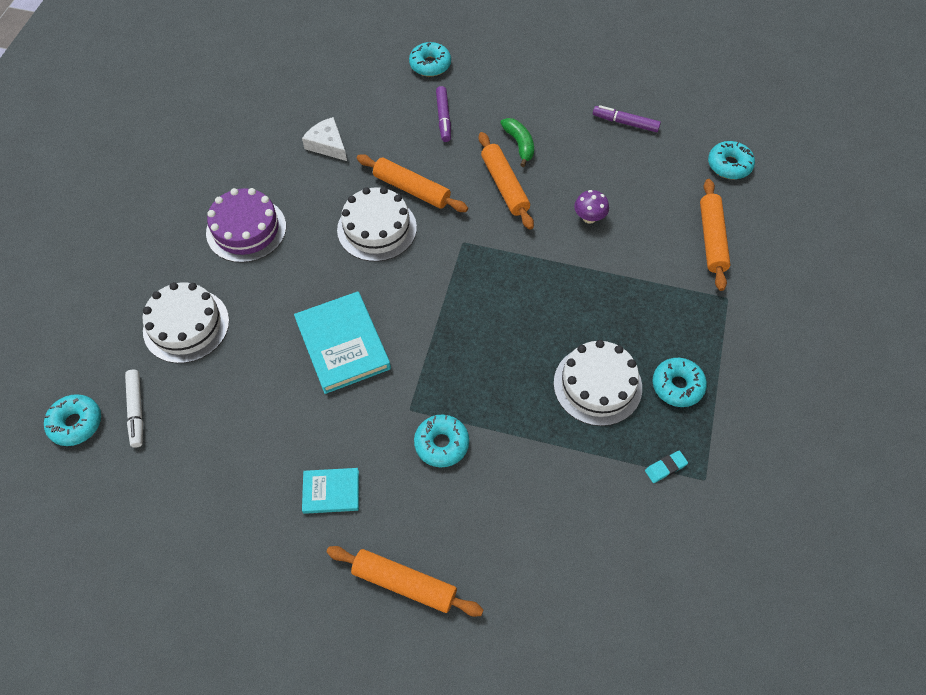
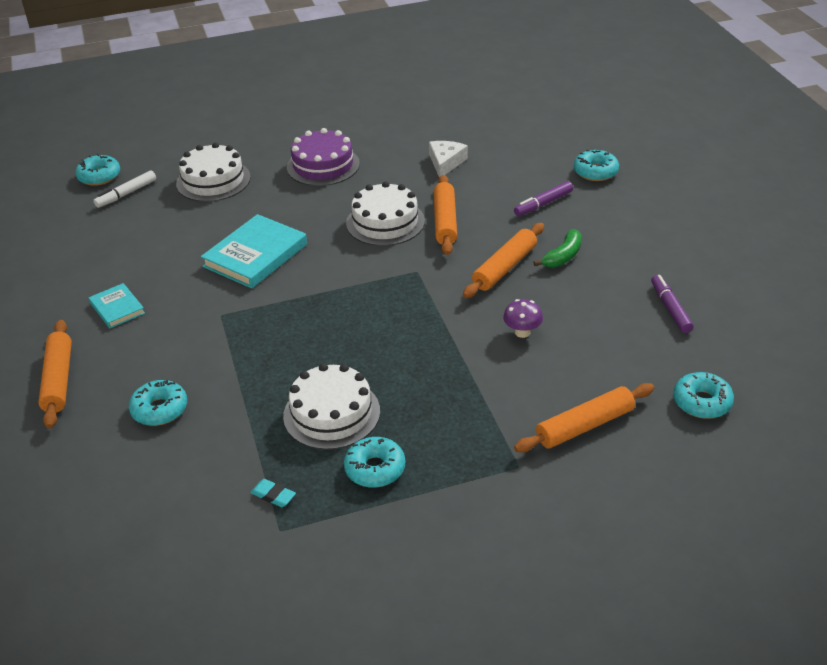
camera: 60 degrees right, 20 degrees down
(441, 444) = (200, 345): turquoise donut -> turquoise donut (159, 409)

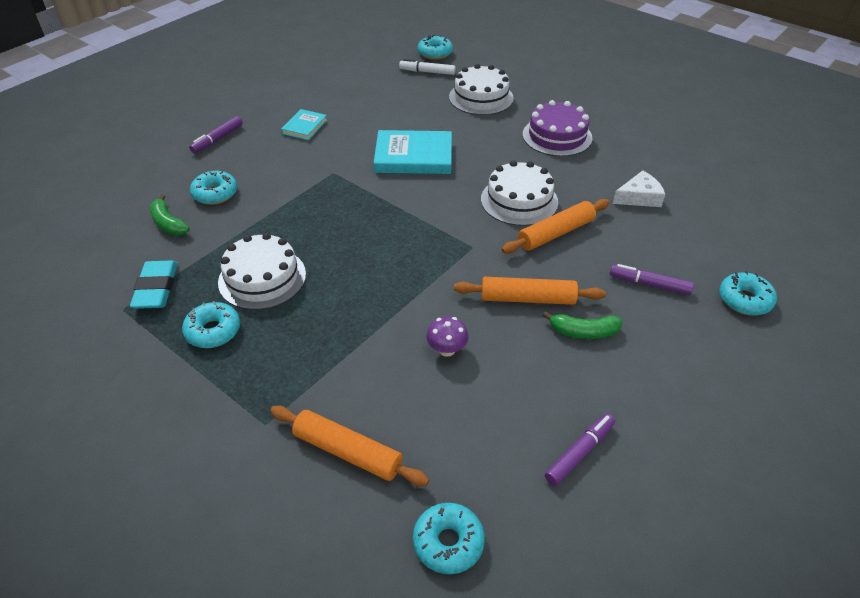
camera: 55 degrees right, 5 degrees up
(58, 380) = (217, 139): orange rolling pin -> purple marker
(172, 460) = (168, 223): none -> green banana
(273, 495) = (156, 288): turquoise eraser -> turquoise eraser, size x1.90

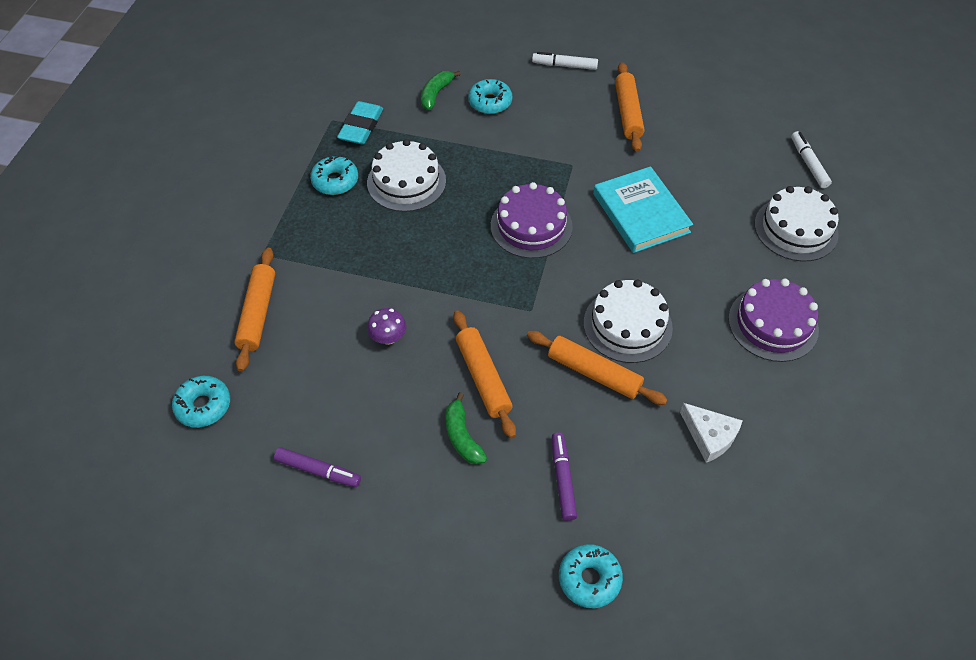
camera: 65 degrees right, 10 degrees up
(156, 288) = (361, 127): turquoise eraser -> turquoise eraser turned 45 degrees counterclockwise
(217, 139) = (564, 65): purple marker -> white marker
(304, 127) = (628, 113): turquoise book -> orange rolling pin
(381, 217) = (531, 226): none -> purple cake
(435, 53) = (855, 155): turquoise donut -> none

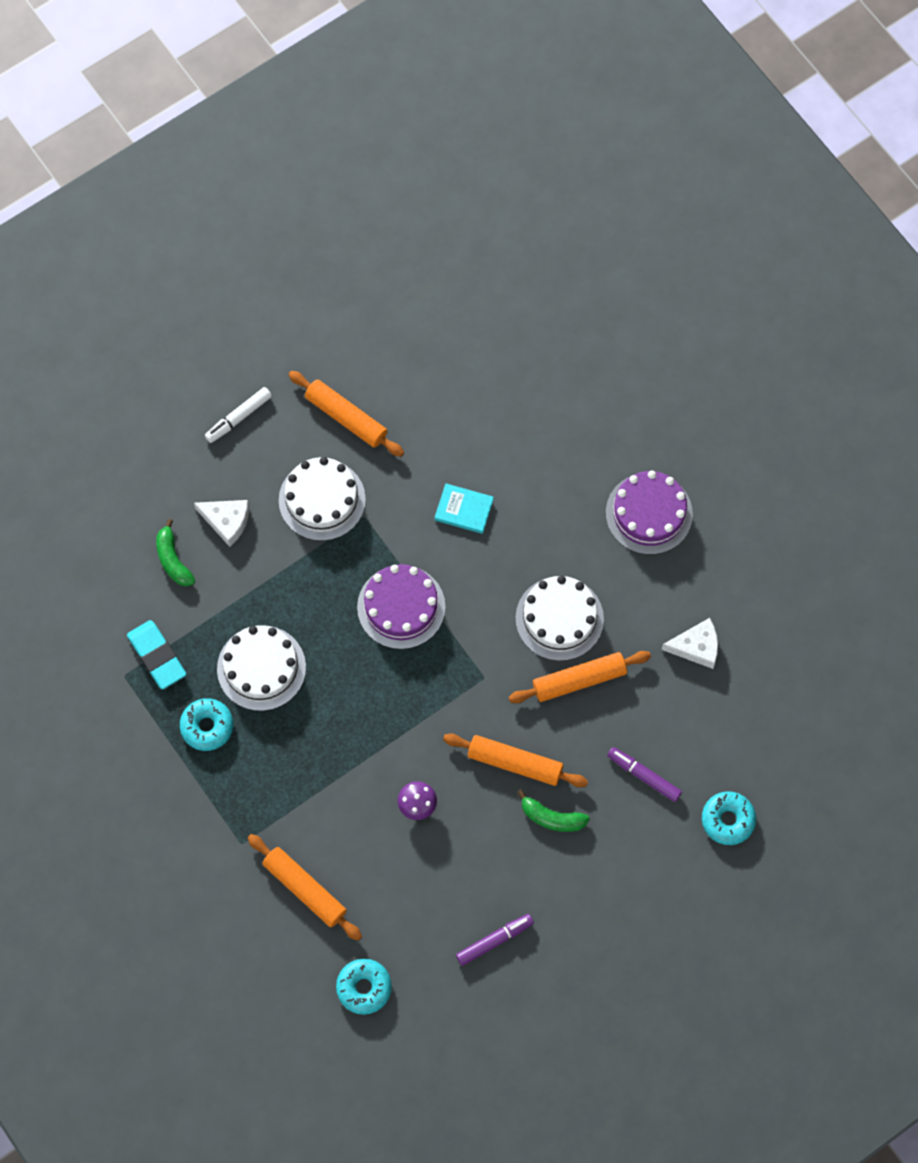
camera: 50 degrees left, 15 degrees up
(490, 102) = (226, 521): turquoise donut -> white cheese
(641, 213) = (464, 510): turquoise book -> turquoise book, size x0.55
(796, 229) = (583, 408): white cake -> white cake (322, 500)
(808, 163) = (531, 330): white marker -> none

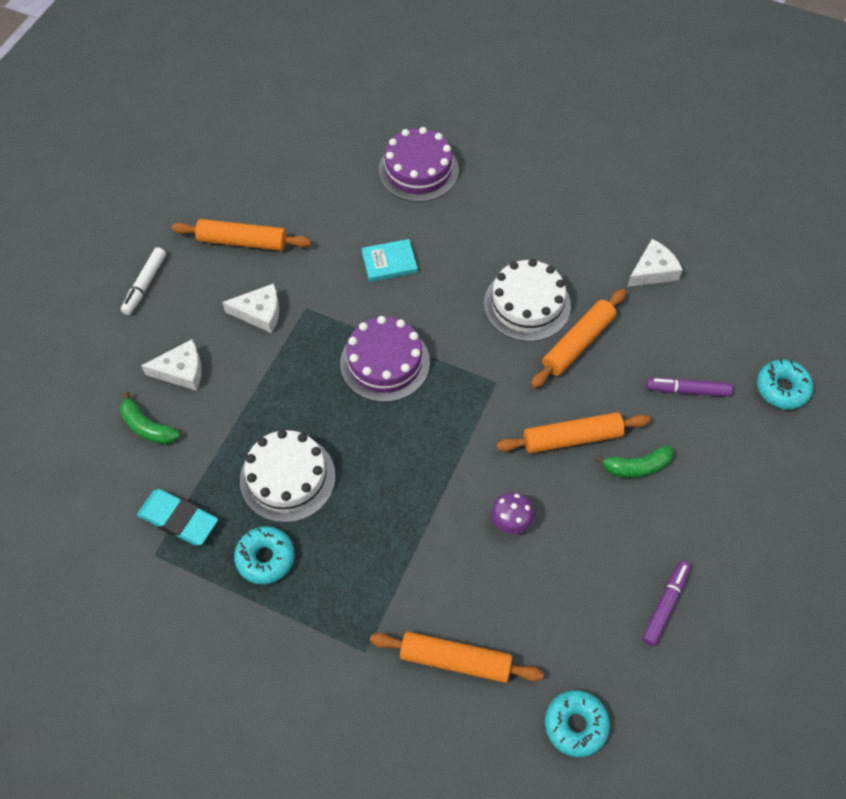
camera: 30 degrees left, 10 degrees down
(322, 500) = (259, 313): white cake -> white cheese
(649, 513) = (542, 195): purple cake -> purple cake (418, 170)

